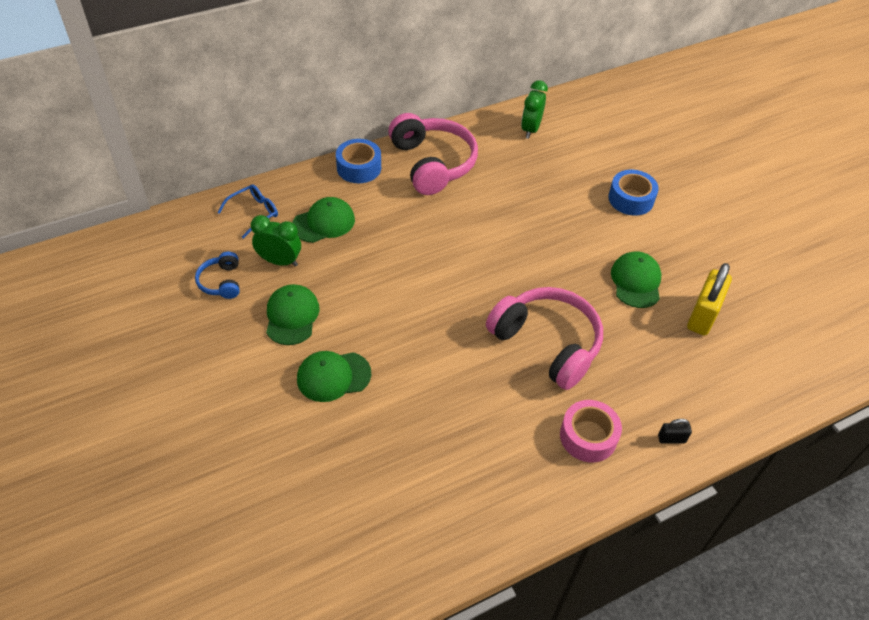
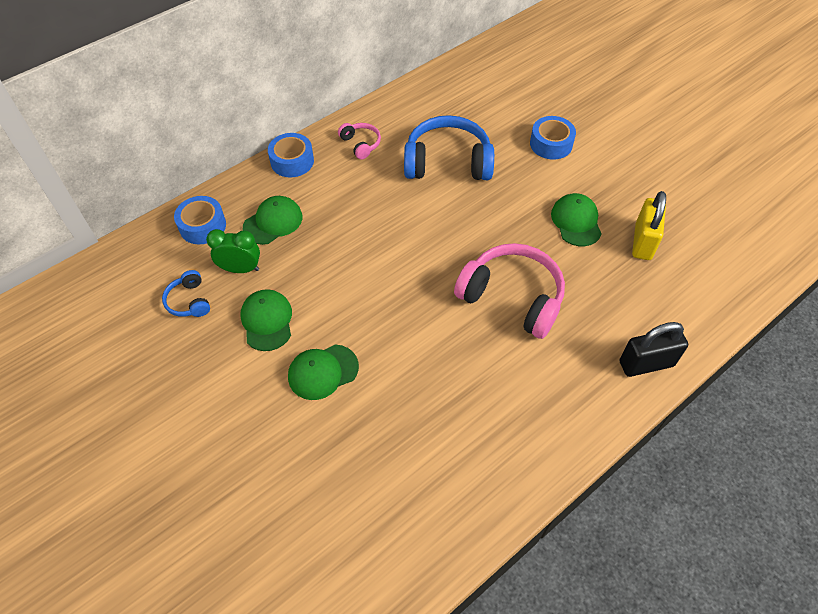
camera: 10 degrees left, 5 degrees up
(254, 213) = (202, 226): blue glasses -> blue tape
(432, 163) = (361, 144): pink headphones -> pink headphones, size x0.48
(517, 197) = (447, 162): none -> blue headphones
(530, 129) = (443, 94): green clock -> none
(588, 436) = (572, 378): pink tape -> none
(671, 439) = (646, 363): black padlock -> black padlock, size x2.12

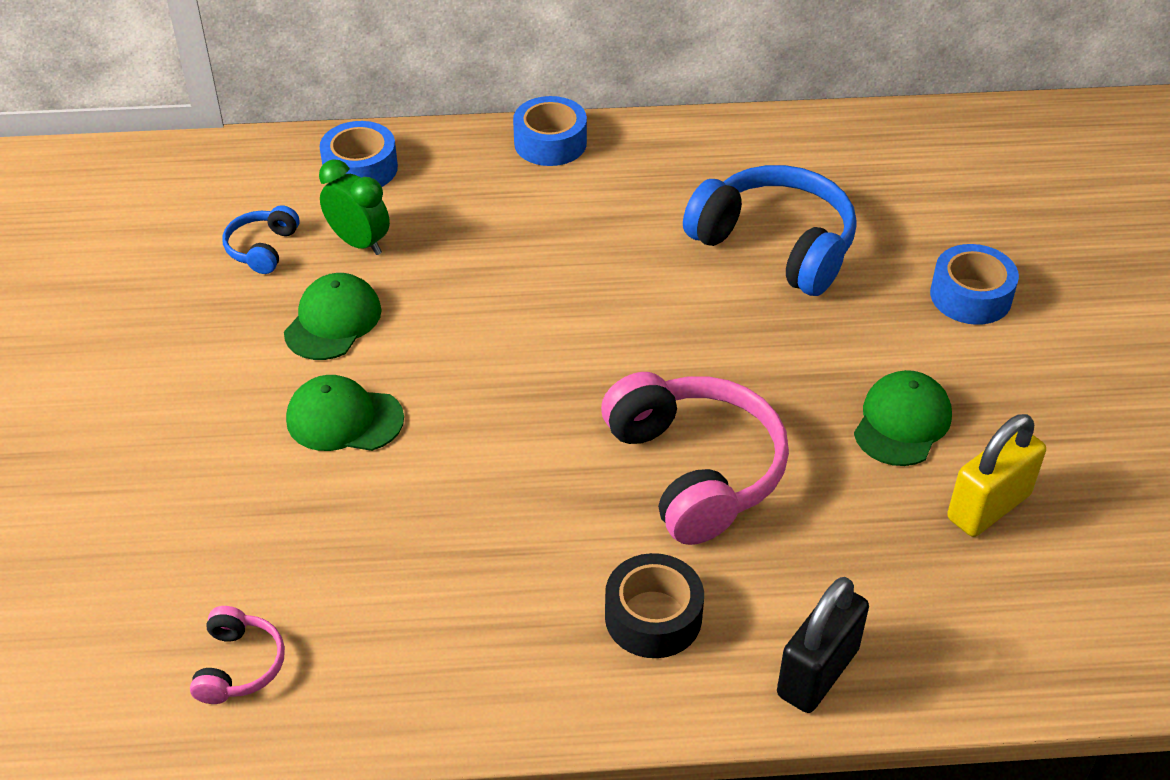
camera: 35 degrees right, 10 degrees down
(273, 222) = (453, 206): green cap -> none
(361, 144) = (668, 164): pink headphones -> pink headphones (239, 665)
(558, 382) = (653, 617): none -> black tape
(646, 363) = (817, 672): black padlock -> black padlock turned 75 degrees counterclockwise

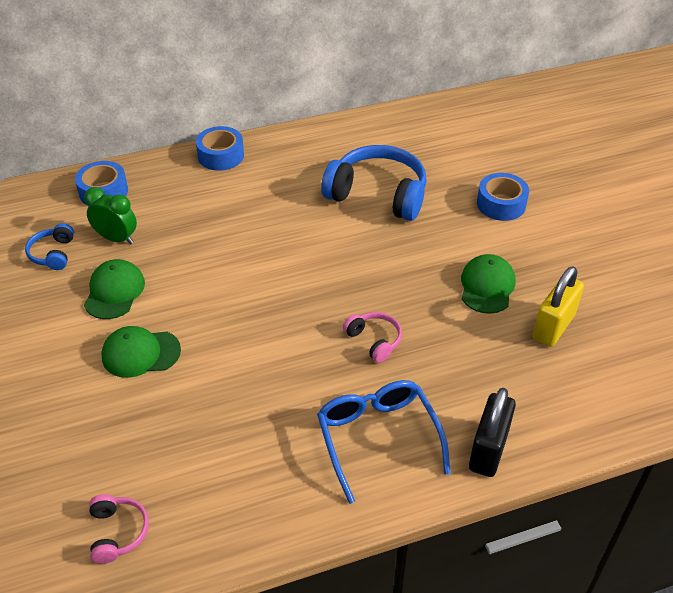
camera: 15 degrees left, 0 degrees up
(653, 617) = (378, 438): black tape -> blue glasses
(695, 470) = (374, 340): pink headphones -> pink headphones, size x0.48

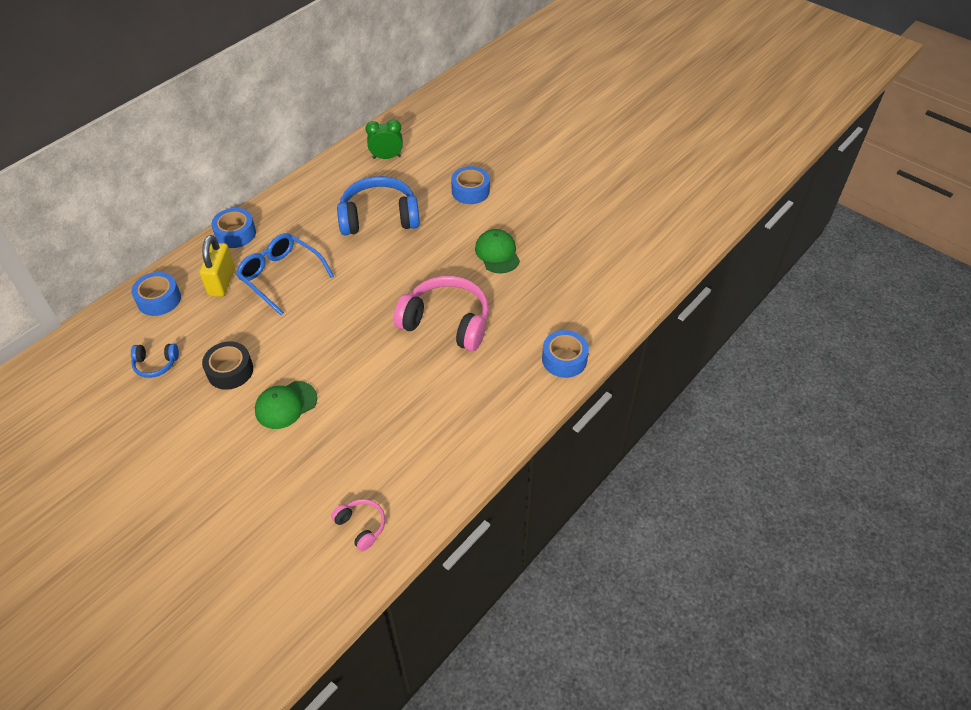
camera: 30 degrees left, 5 degrees up
(53, 254) = (156, 364): blue headphones -> blue headphones turned 60 degrees counterclockwise
(114, 292) = (230, 371): green cap -> black tape
(116, 238) = (200, 331): green clock -> green clock (386, 157)
(374, 340) = (446, 322): pink headphones -> pink headphones, size x2.09
(378, 438) = (491, 384): blue glasses -> blue glasses (281, 276)
(488, 450) = (564, 359): black padlock -> blue tape
(553, 327) = (556, 263): yellow padlock -> yellow padlock (222, 282)

